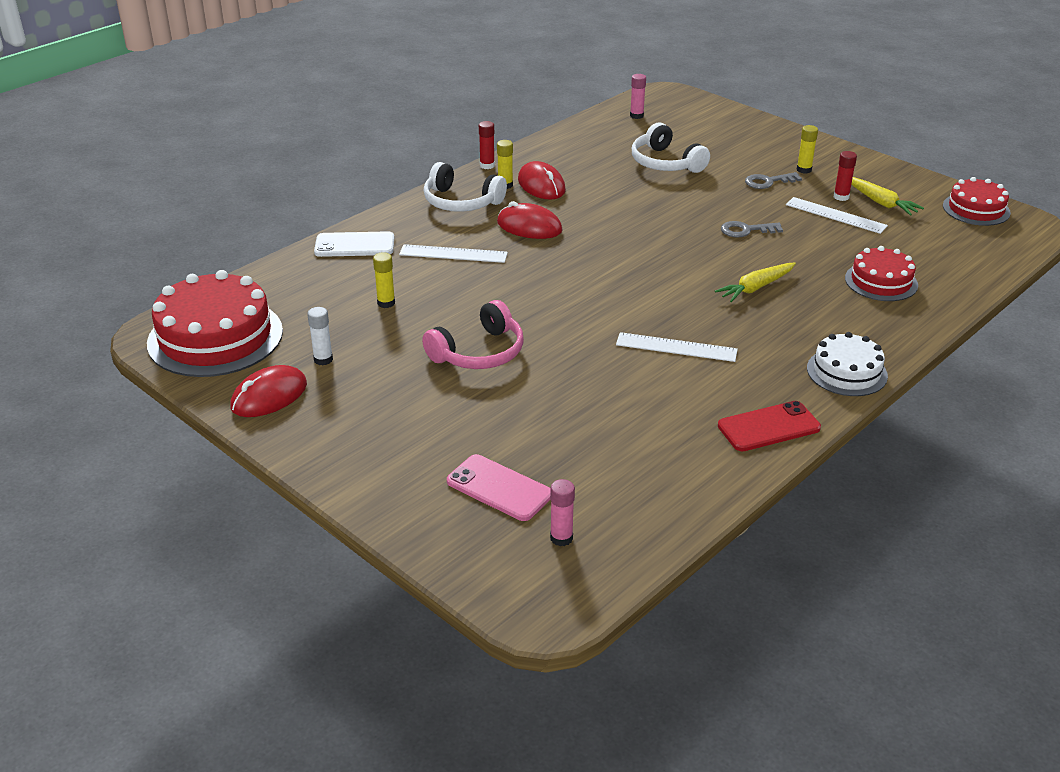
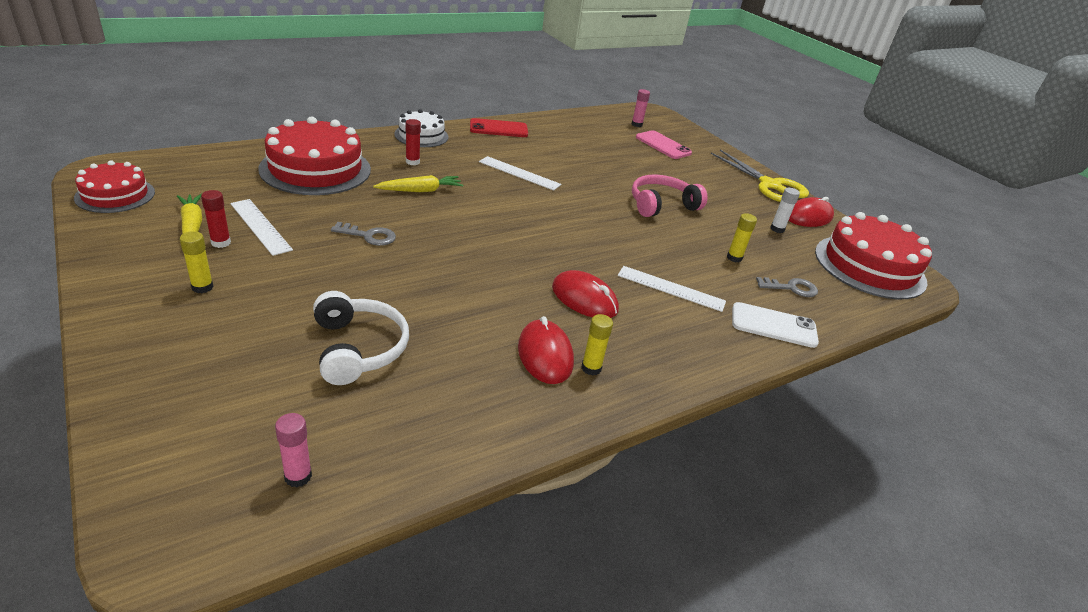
camera: 170 degrees left, 0 degrees up
(312, 446) = (770, 185): none -> yellow scissors
(461, 202) = (653, 355): white headphones -> none
(487, 165) = (605, 415): red glue stick -> red glue stick (412, 162)
(768, 182) = (269, 283): grey key -> grey key (791, 288)
(881, 281) = (315, 169): red cake -> red cake, size x1.75

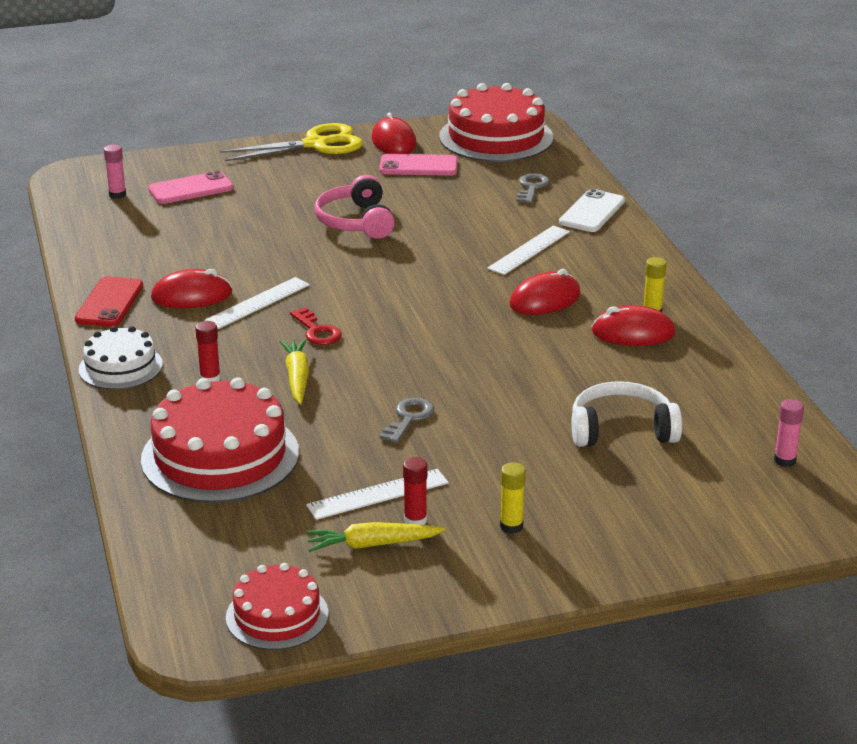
camera: 70 degrees left, 5 degrees down
(488, 195) = (317, 331): none -> red key
(519, 152) = (192, 295): none -> red mouse
(734, 258) = (475, 204): yellow glue stick -> none
(777, 229) = (418, 166): white glue stick -> pink phone

